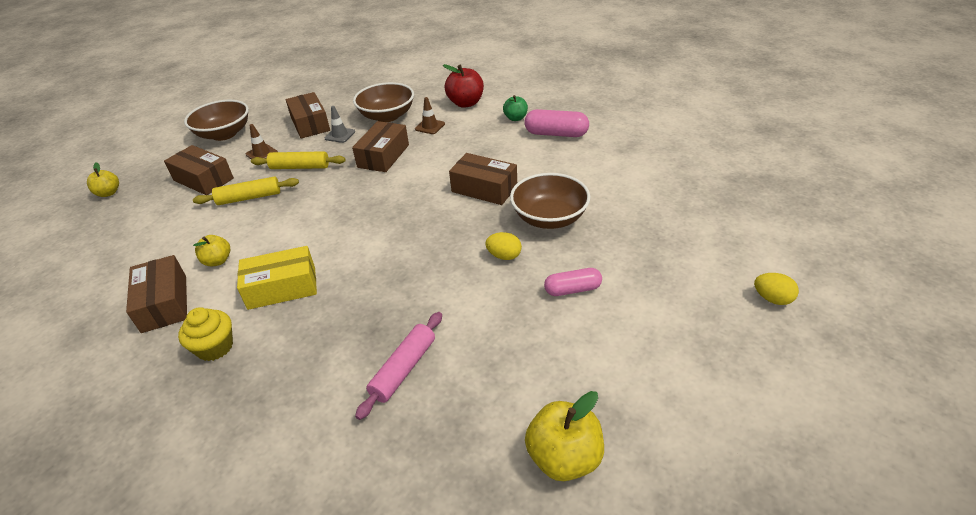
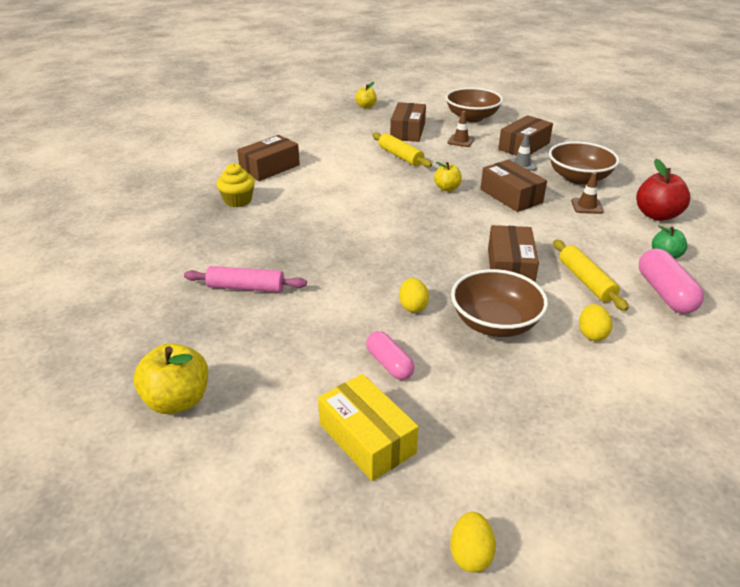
camera: 65 degrees right, 5 degrees down
(217, 261) = (321, 170): yellow apple -> yellow apple (447, 188)
(282, 288) = (307, 205): yellow box -> yellow box (367, 438)
(300, 167) = (458, 163): yellow rolling pin -> yellow rolling pin (586, 281)
(383, 156) = (511, 196): brown box -> brown box turned 60 degrees clockwise
(583, 178) = (591, 334): none -> yellow egg

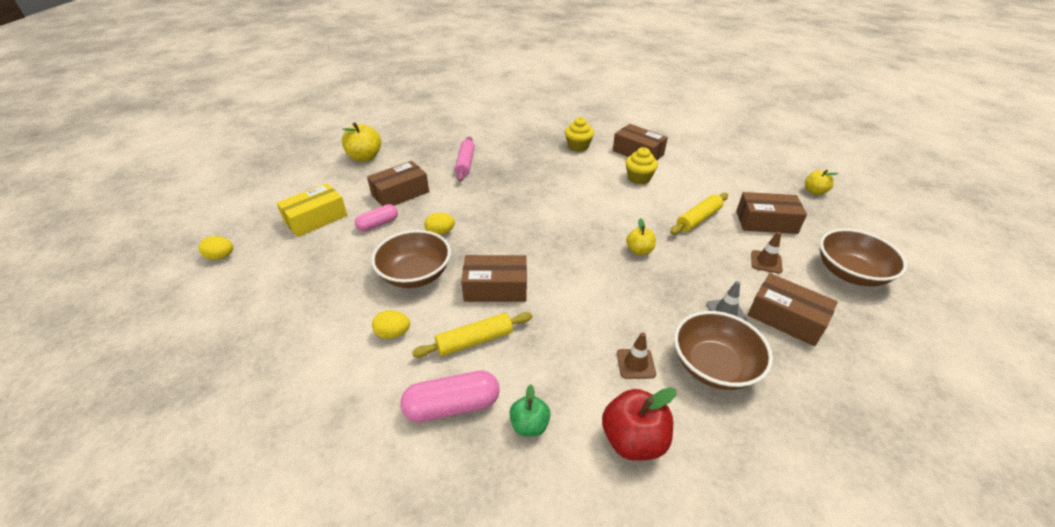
camera: 85 degrees right, 5 degrees up
(323, 173) = (639, 178): none -> yellow cupcake
(511, 196) = (638, 297): brown box -> brown box (400, 193)

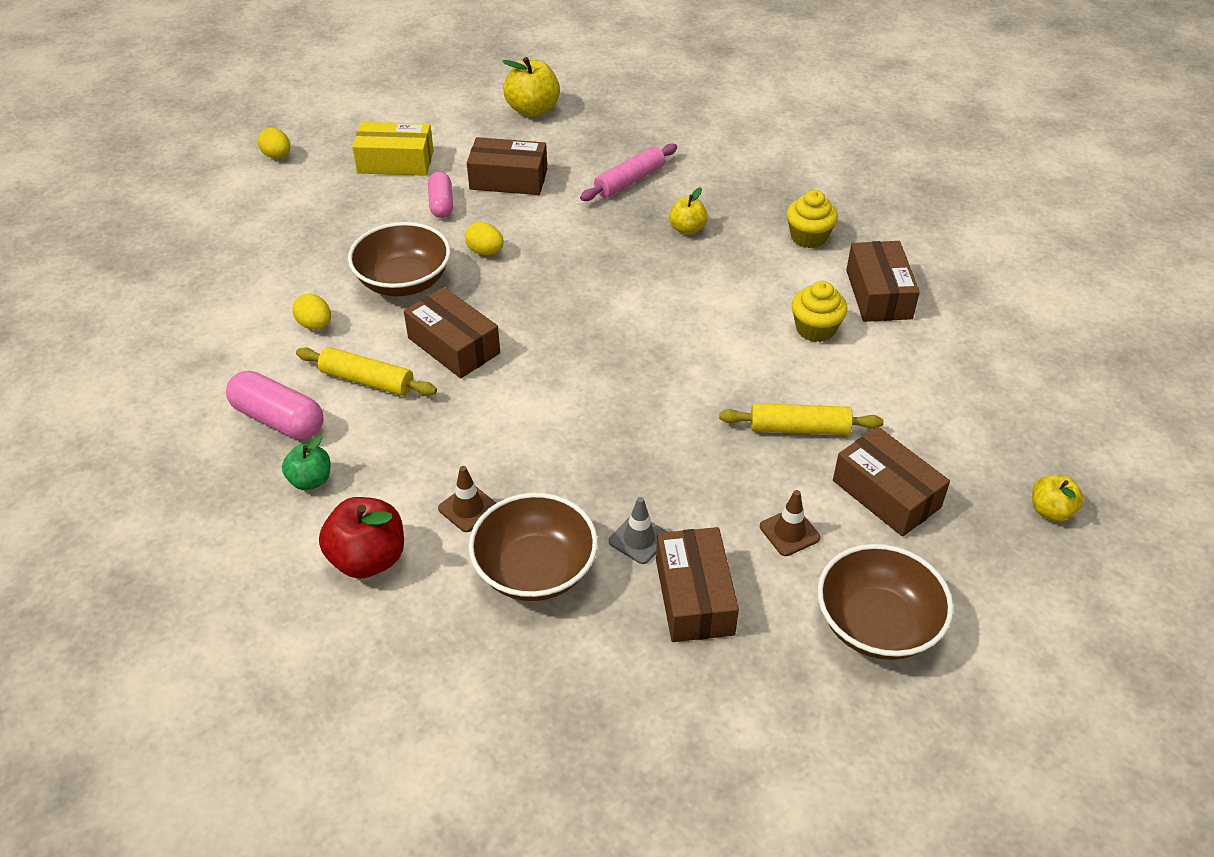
camera: 45 degrees right, 5 degrees up
(378, 224) = (441, 204): pink capsule -> pink capsule turned 75 degrees clockwise
(639, 250) = (659, 412): yellow apple -> yellow apple (687, 229)

